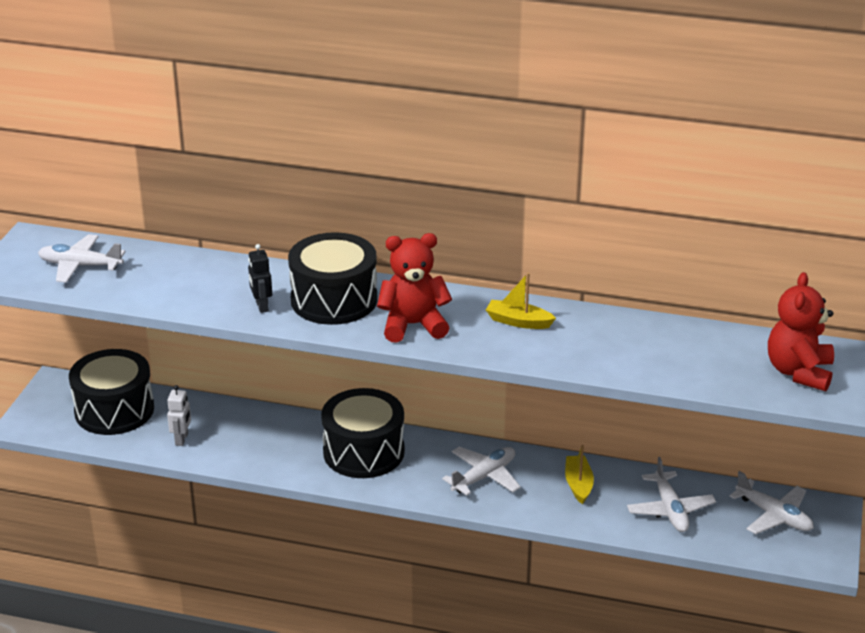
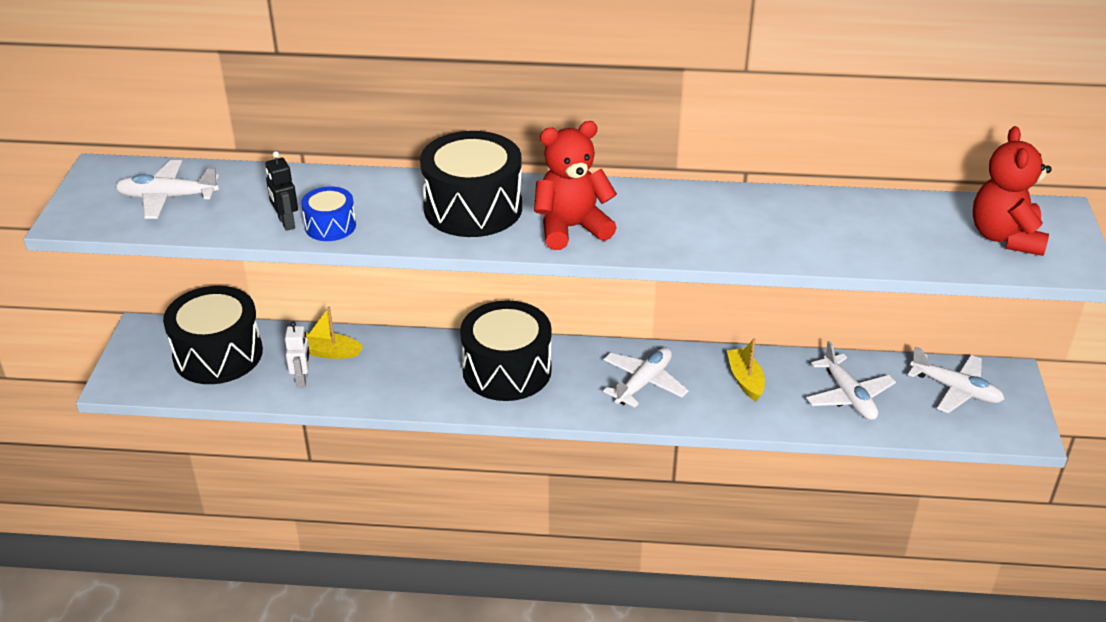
camera: 10 degrees left, 5 degrees up
(208, 303) = (330, 226): none -> blue drum
(261, 306) = (393, 224): black robot -> black robot (286, 223)
(518, 322) = (686, 212): yellow boat -> yellow boat (327, 352)

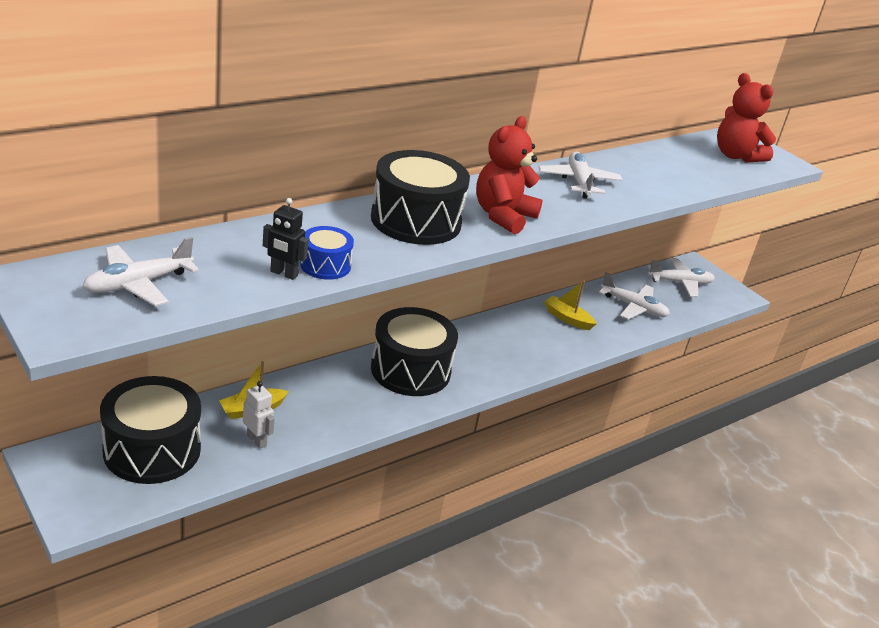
camera: 45 degrees left, 5 degrees down
(644, 383) = (511, 344): white plane -> white plane (578, 182)

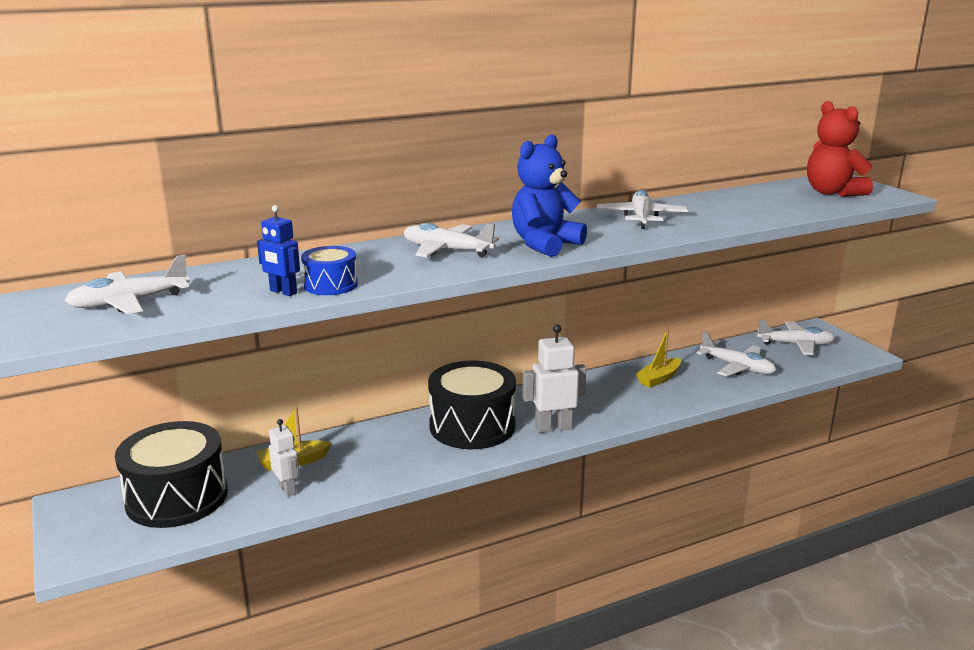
camera: 15 degrees right, 10 degrees down
(284, 274) = (283, 292): black robot -> blue robot
(416, 220) = (446, 250): black drum -> white plane
(484, 372) = (553, 427): none -> white robot
(503, 216) = (544, 244): red teddy bear -> blue teddy bear
(567, 318) = (659, 378): yellow boat -> yellow boat turned 90 degrees counterclockwise

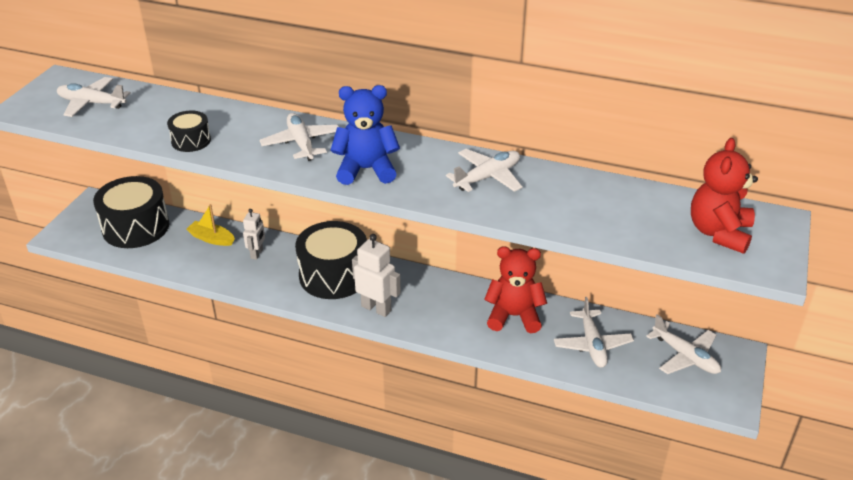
camera: 45 degrees right, 15 degrees up
(283, 292) = (161, 134): blue robot -> none
(287, 489) = (184, 255): white robot -> white robot (257, 254)
(331, 285) = (191, 141): blue drum -> black drum
(659, 378) = (514, 316): yellow boat -> red teddy bear

